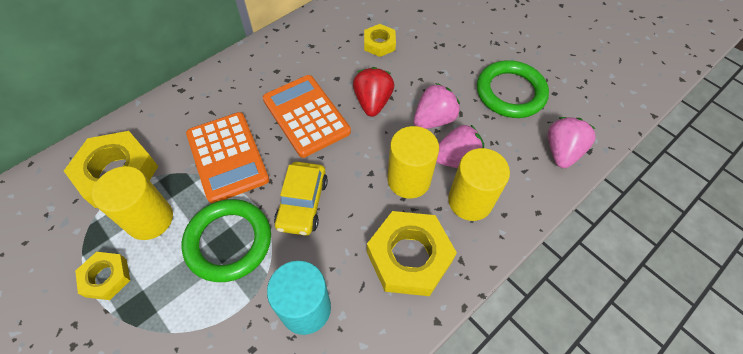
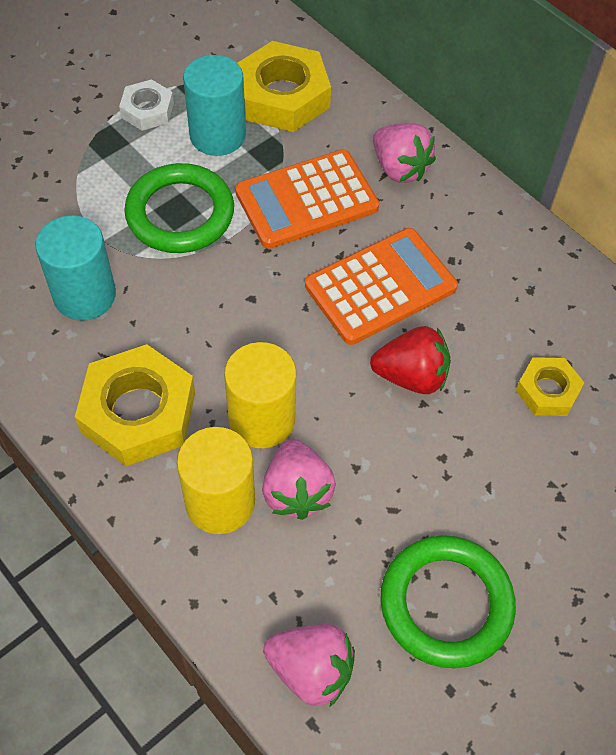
camera: 90 degrees right, 0 degrees up
(106, 277) = (147, 110): yellow nut -> white nut
(150, 219) = (217, 135): yellow cylinder -> turquoise cylinder
(302, 203) = (229, 287): yellow car -> none
(433, 119) = (378, 465): pink strawberry -> pink strawberry (399, 168)

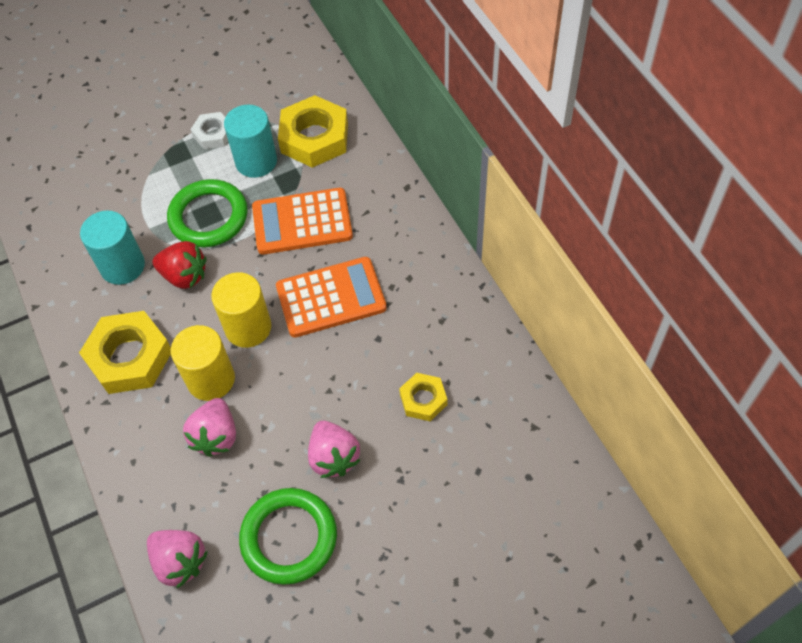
camera: 20 degrees right, 0 degrees up
(220, 502) = (161, 432): yellow cylinder -> yellow cylinder (248, 327)
(399, 168) = (380, 209): pink strawberry -> pink strawberry (334, 457)
(411, 376) = (327, 369): red strawberry -> red strawberry (184, 276)

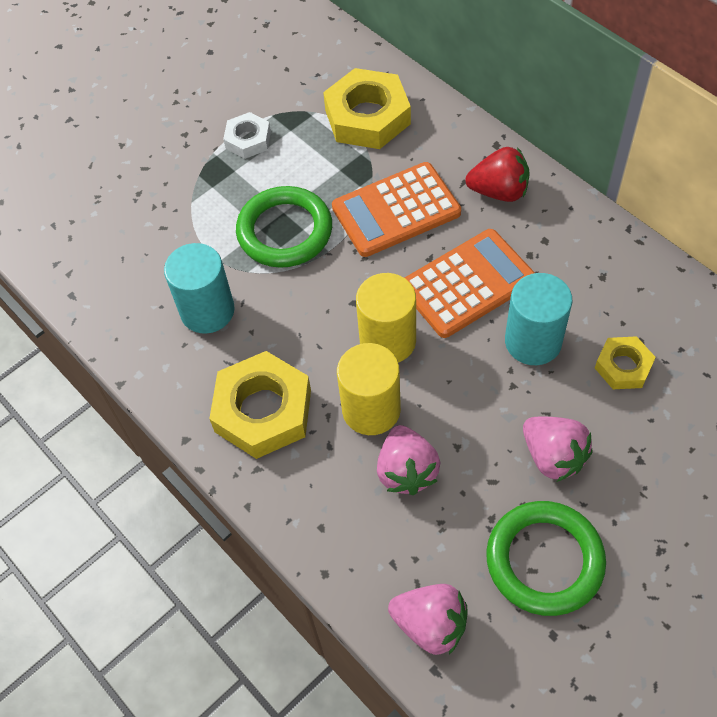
camera: 15 degrees left, 0 degrees up
(184, 276) = (286, 303): red strawberry -> red strawberry (499, 191)
(256, 161) = (312, 158): turquoise cylinder -> turquoise cylinder (533, 341)

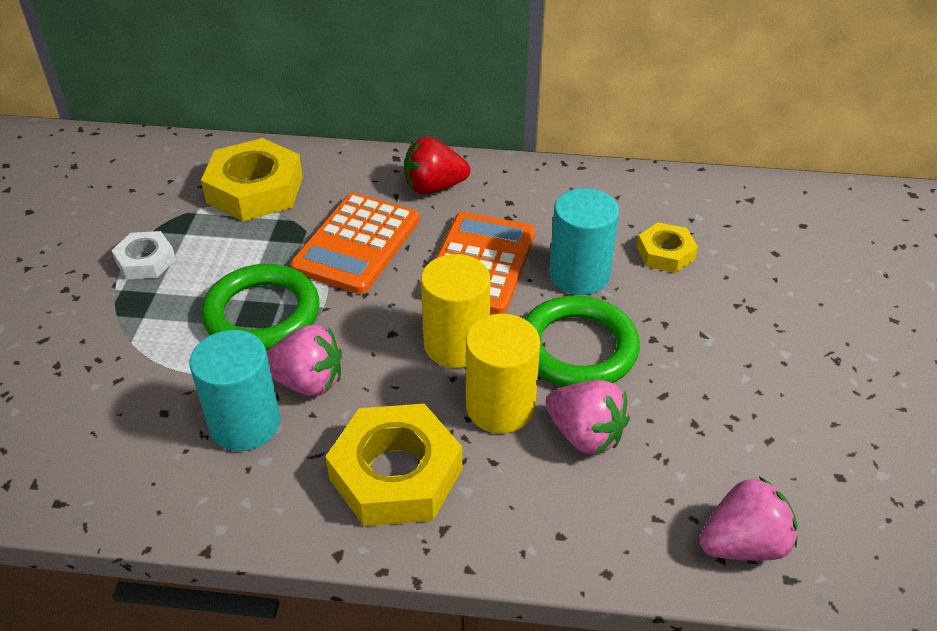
camera: 45 degrees left, 15 degrees down
(499, 191) = (434, 187): red strawberry -> red strawberry turned 150 degrees counterclockwise
(544, 560) = (769, 425): green ring -> green ring (577, 348)
(553, 456) = (688, 346): pink strawberry -> pink strawberry (308, 382)

